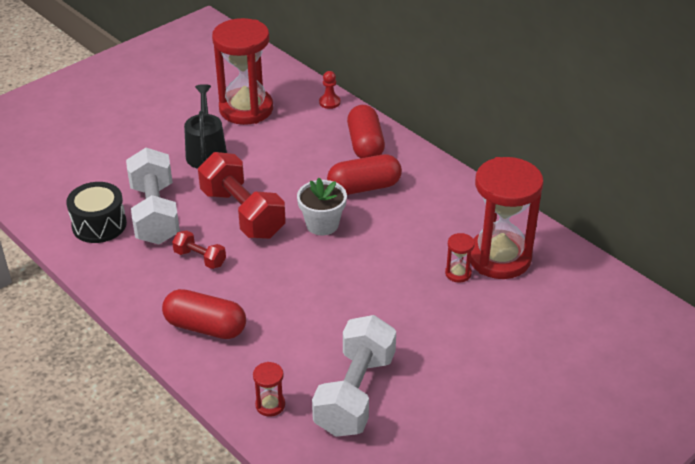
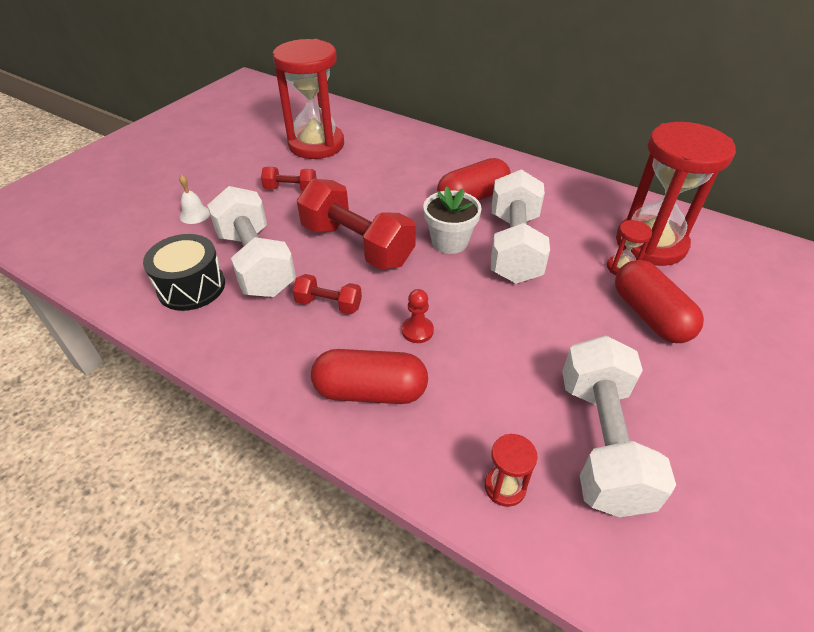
camera: 15 degrees left, 5 degrees up
(118, 162) = (195, 214): none -> white bell
(206, 151) = (291, 189): black watering can -> red dumbbell
(329, 102) = (396, 128): red pawn -> red pawn (417, 331)
(365, 145) = (451, 159): red capsule -> red capsule (649, 315)
(375, 239) = (514, 247): none -> white dumbbell

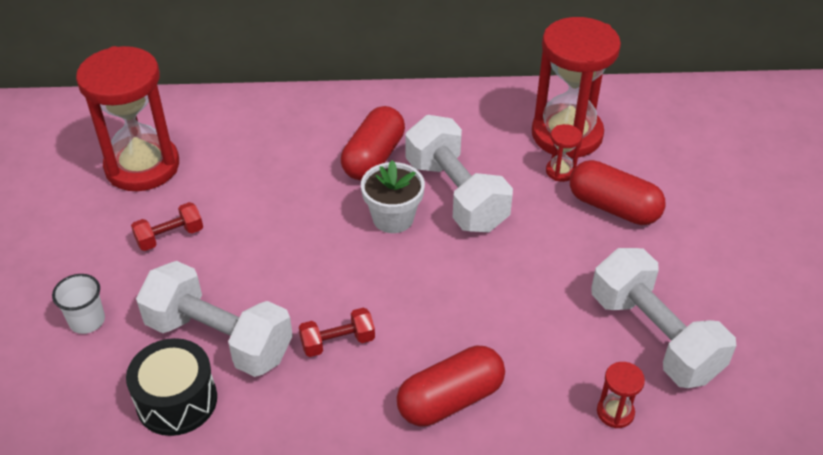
camera: 35 degrees left, 0 degrees up
(195, 214) = (87, 321): white bell -> white cup
(357, 245) = (306, 266): red dumbbell -> none
(417, 331) = (441, 323): red pawn -> none

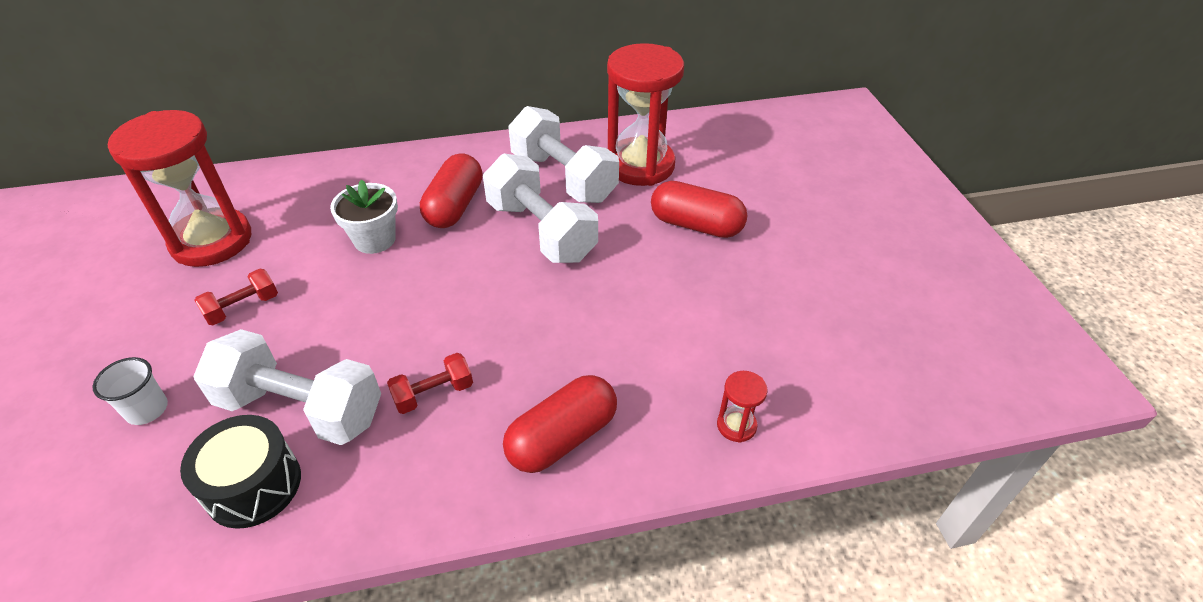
camera: 10 degrees left, 0 degrees up
(393, 218) = (480, 260): white flower pot -> white flower pot (374, 239)
(560, 171) = (640, 198): red hourglass -> none
(654, 336) = (759, 342): white dumbbell -> white dumbbell (563, 177)

